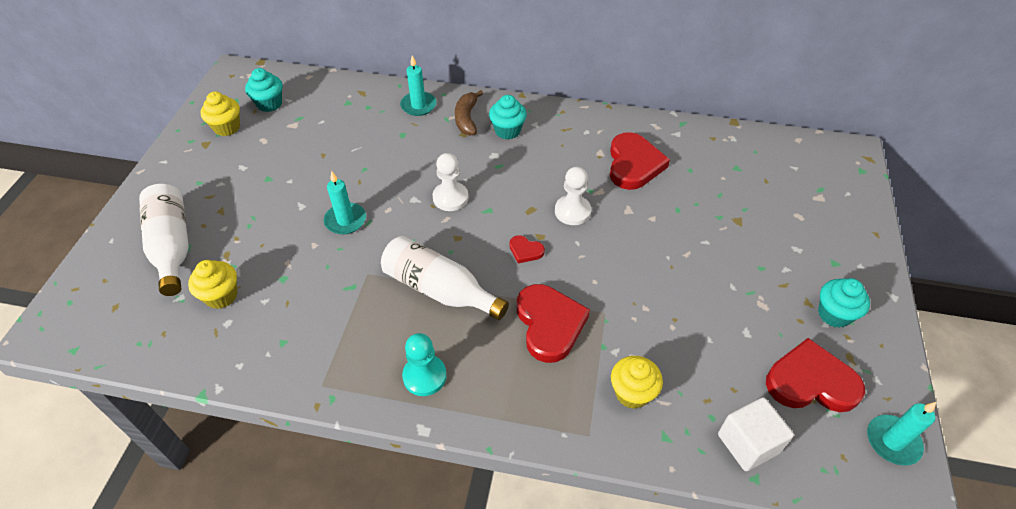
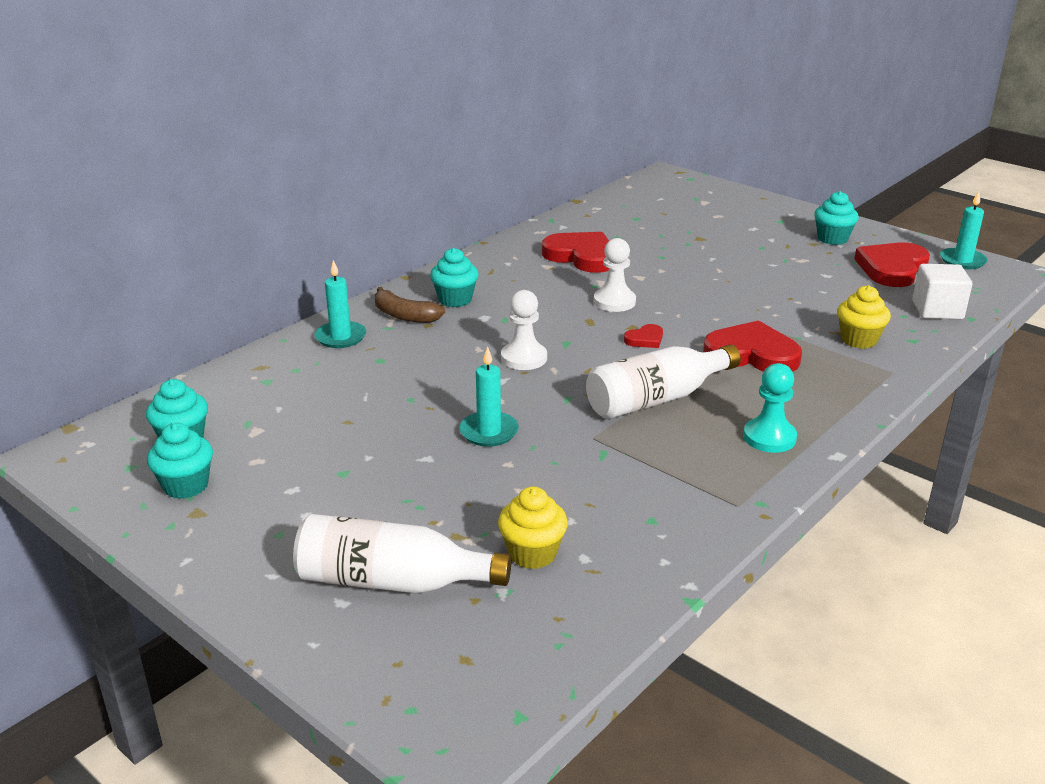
camera: 60 degrees left, 20 degrees down
(227, 127) = (186, 486): yellow cupcake -> turquoise cupcake

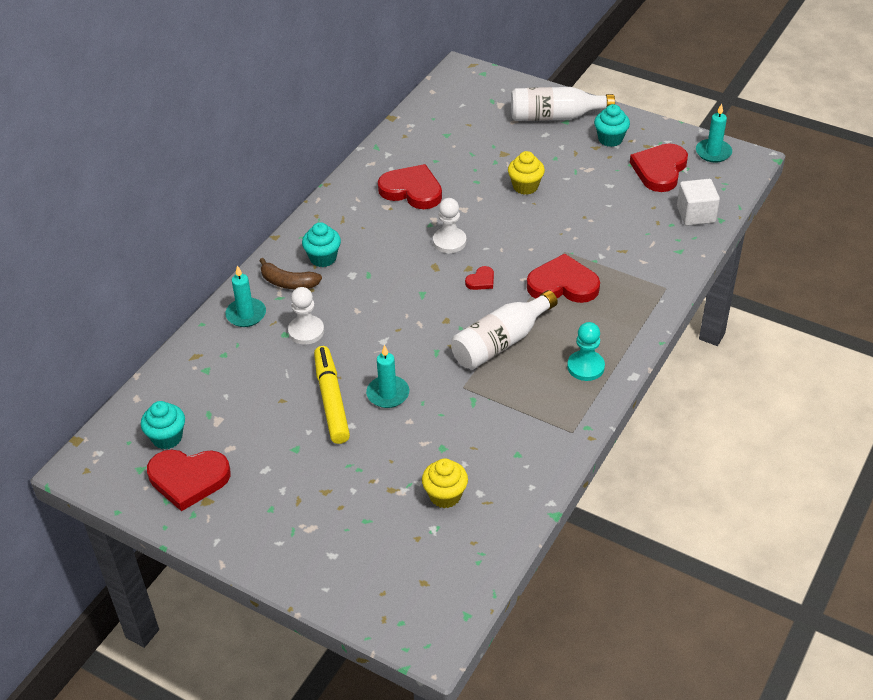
camera: 10 degrees left, 15 degrees up
(186, 486) = (188, 479): turquoise cupcake -> red heart
(392, 582) = (360, 534): white bottle -> white bottle (555, 116)
(412, 429) = (331, 400): none -> yellow marker
(524, 358) = (394, 315): white pawn -> white pawn (306, 331)
(858, 340) = (639, 257): yellow cupcake -> yellow cupcake (525, 186)

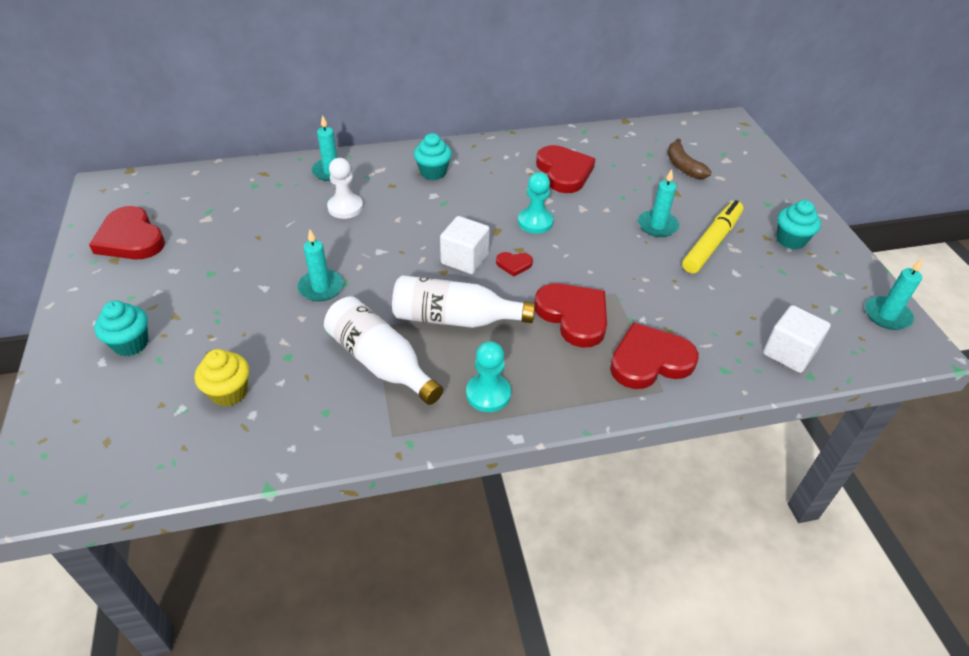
camera: 45 degrees right, 0 degrees up
(167, 438) = (166, 206): turquoise cupcake -> turquoise cupcake (131, 344)
(288, 282) = (387, 171): brown banana -> brown banana (683, 166)
(331, 400) = (283, 261): yellow marker -> yellow marker (711, 243)
(446, 301) = (464, 259): none -> white cube
(449, 241) = (535, 222): white pawn -> turquoise pawn
(525, 186) = (657, 226): yellow cupcake -> turquoise candle
(555, 116) = (763, 195): white bottle -> white bottle (380, 362)
(659, 170) = (805, 293): red heart -> red heart (650, 360)

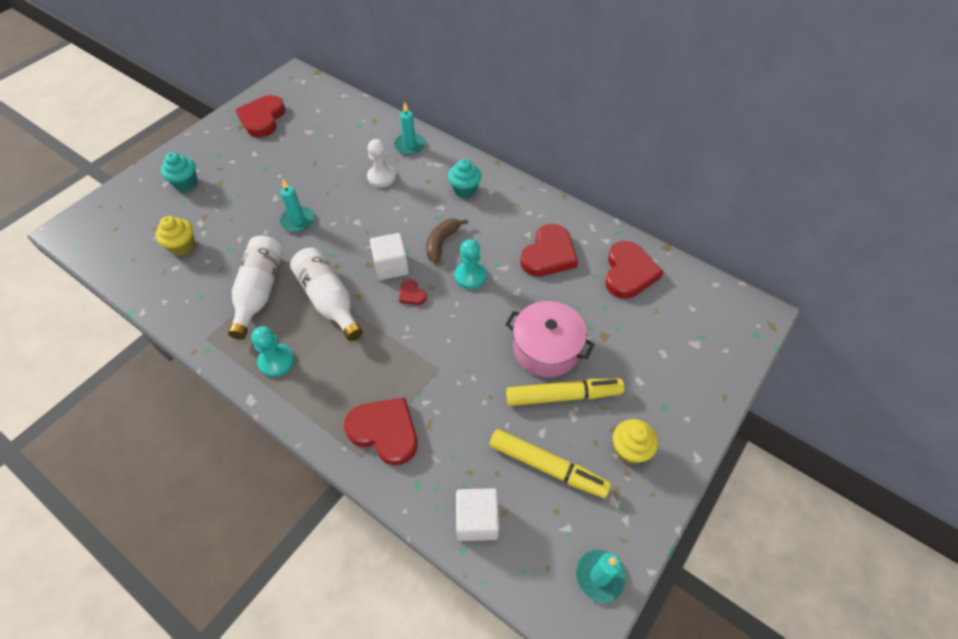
camera: 50 degrees right, 10 degrees up
(573, 316) = (390, 360): red heart -> red heart (629, 272)
(657, 226) = (546, 348): turquoise candle -> pink pot
(683, 166) = (648, 320): brown banana -> brown banana (442, 242)
(770, 287) = (547, 466): none -> yellow marker
(790, 240) = (629, 450): turquoise cupcake -> yellow cupcake

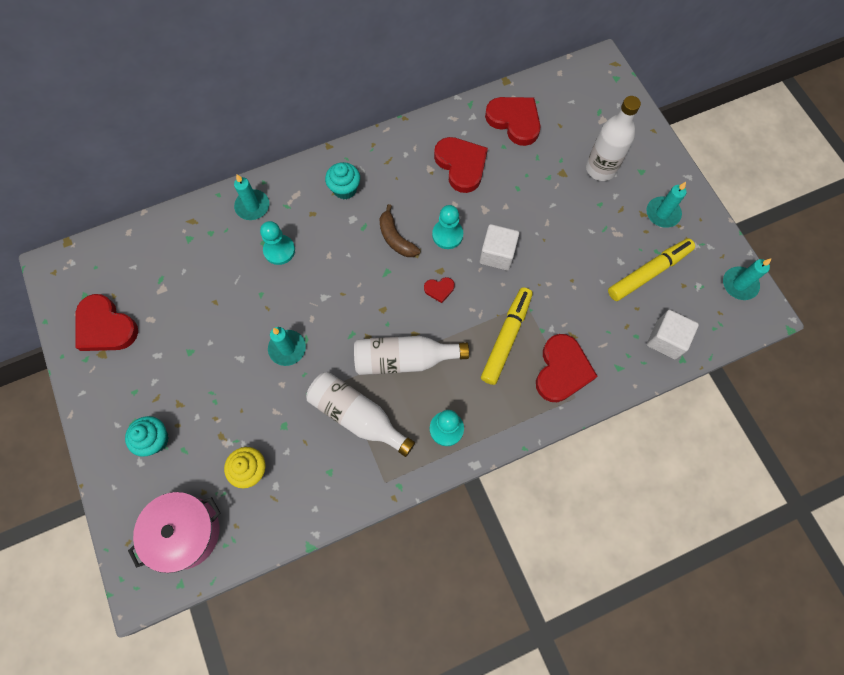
camera: 60 degrees left, 15 degrees up
(381, 177) = (279, 250): white pawn -> turquoise pawn
(385, 431) = (562, 370): red heart -> red heart turned 135 degrees clockwise
(391, 266) = (397, 291): white cube -> white cube (497, 254)
(546, 348) = (551, 218): pink pot -> pink pot (185, 532)
(563, 395) = (598, 230): yellow marker -> yellow marker (506, 338)
(629, 450) = (662, 213): yellow cupcake -> turquoise candle
(636, 367) = (600, 169): none -> white bottle

